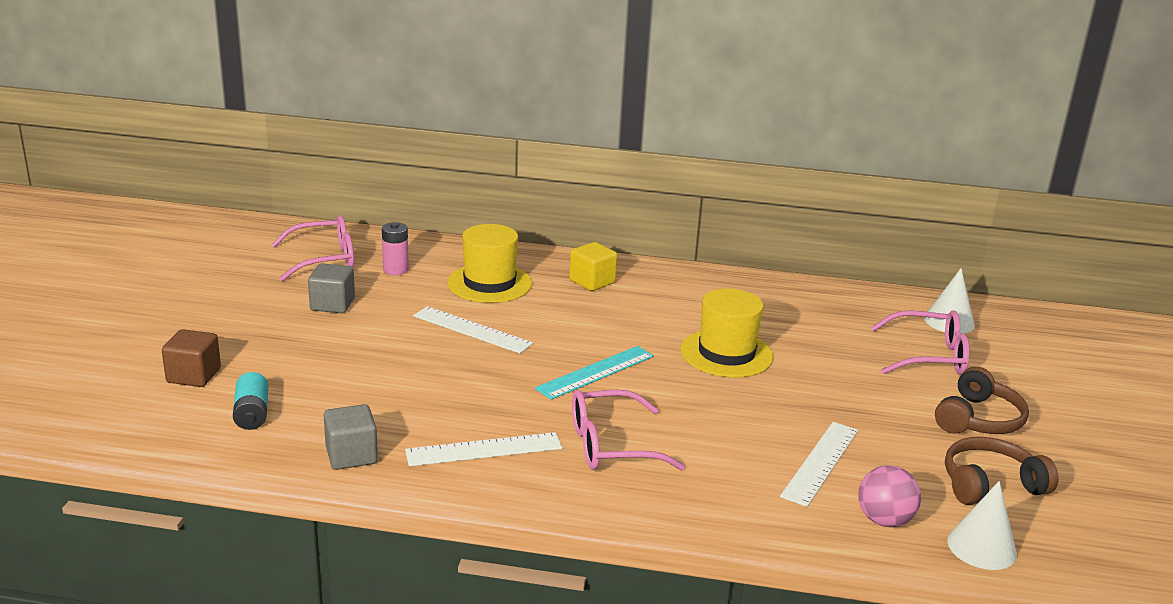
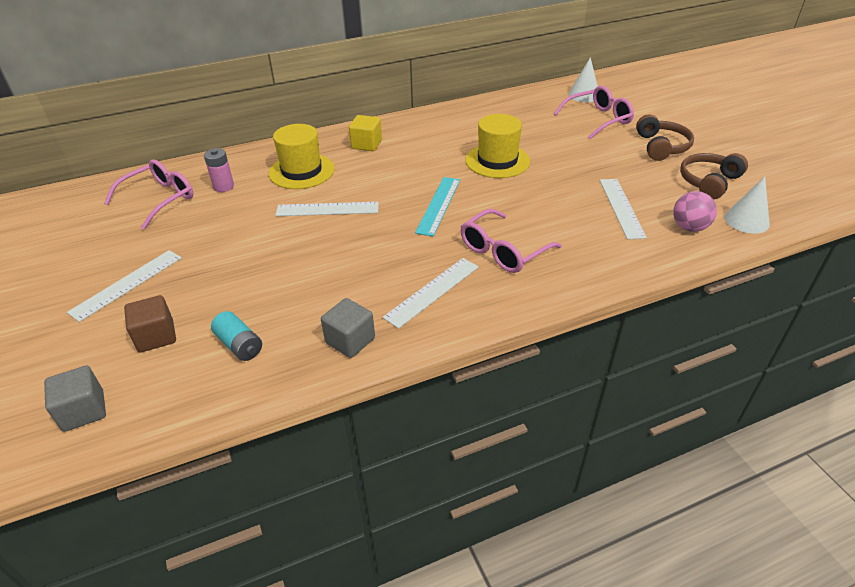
camera: 30 degrees left, 15 degrees up
(217, 322) = (127, 284): none -> white ruler
(332, 304) = (205, 231): grey cube -> grey cube (84, 411)

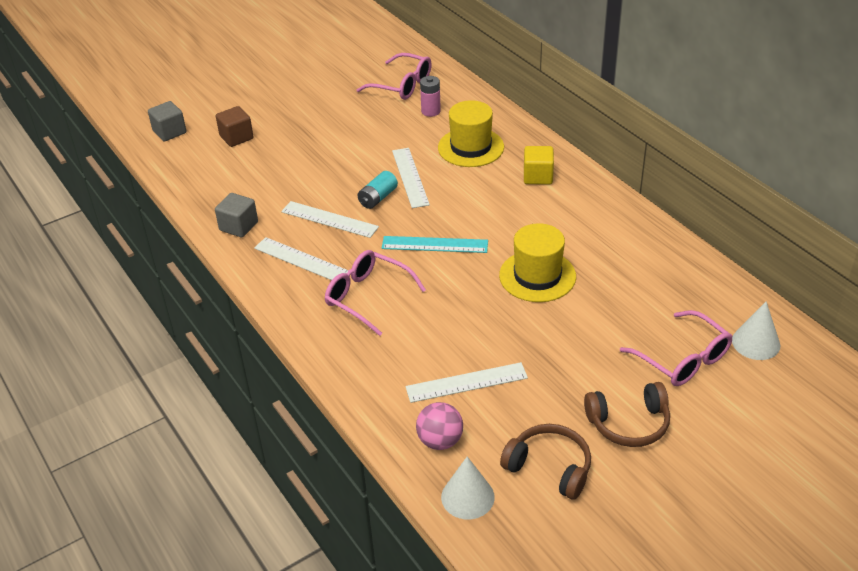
camera: 80 degrees right, 0 degrees up
(127, 284) = (290, 107): white ruler -> white ruler (329, 219)
(239, 345) = (230, 175): turquoise battery -> turquoise battery (378, 198)

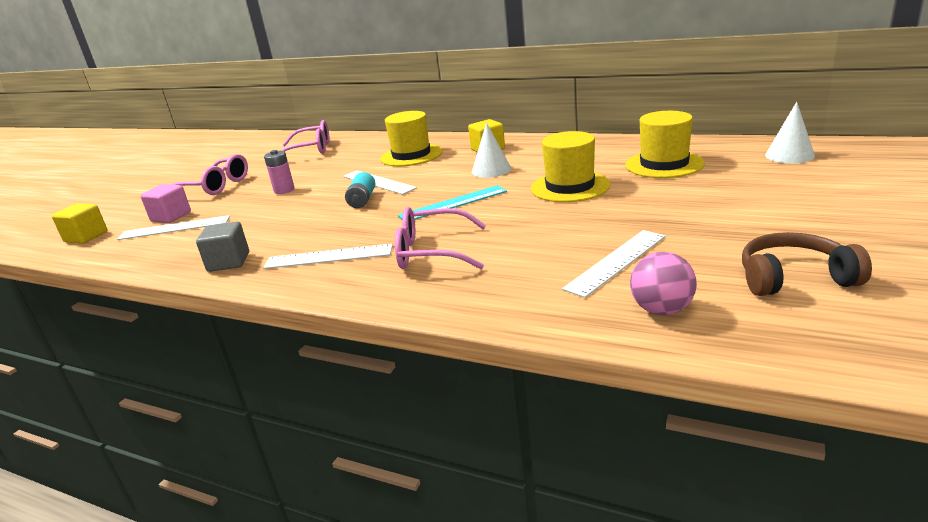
camera: 30 degrees left, 15 degrees down
(169, 132) = (86, 237): grey cube -> yellow cube
(236, 137) = (171, 217): brown cube -> pink cube
(329, 219) = (328, 225): white ruler -> white ruler (174, 228)
(431, 111) = (352, 152): pink battery -> pink battery (284, 190)
(467, 497) = (766, 336): white cone -> white cone (491, 170)
(629, 424) = (797, 224): brown headphones -> none
(643, 291) = (664, 164): none -> yellow hat
(683, 359) = (760, 180): pink glasses -> pink glasses (216, 186)

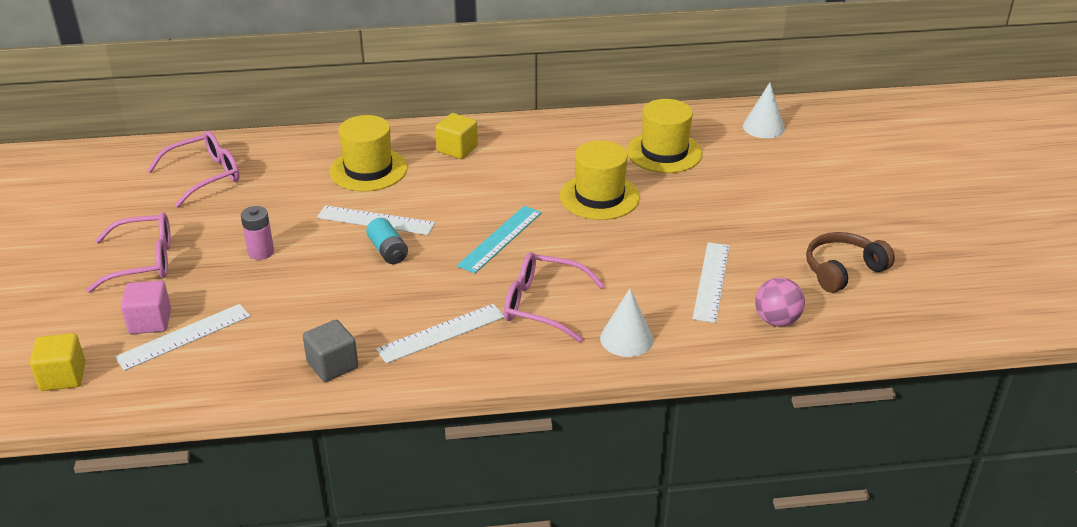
camera: 35 degrees left, 10 degrees up
(431, 252) = (542, 305): pink glasses -> pink glasses turned 45 degrees clockwise
(491, 170) = (494, 183): white cone -> white cone (626, 338)

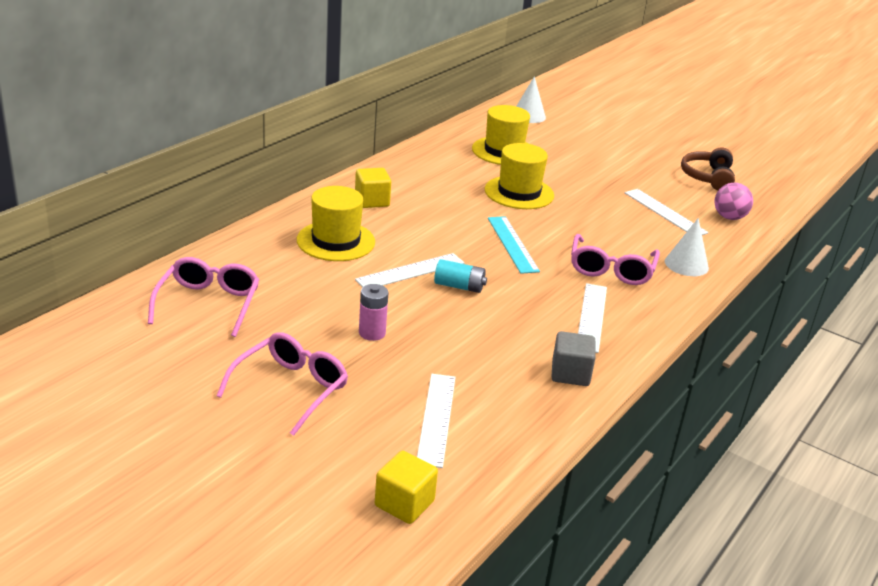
camera: 50 degrees left, 5 degrees down
(150, 321) = (389, 425): pink cube -> none
(542, 305) = (611, 270): pink glasses -> pink glasses turned 45 degrees counterclockwise

